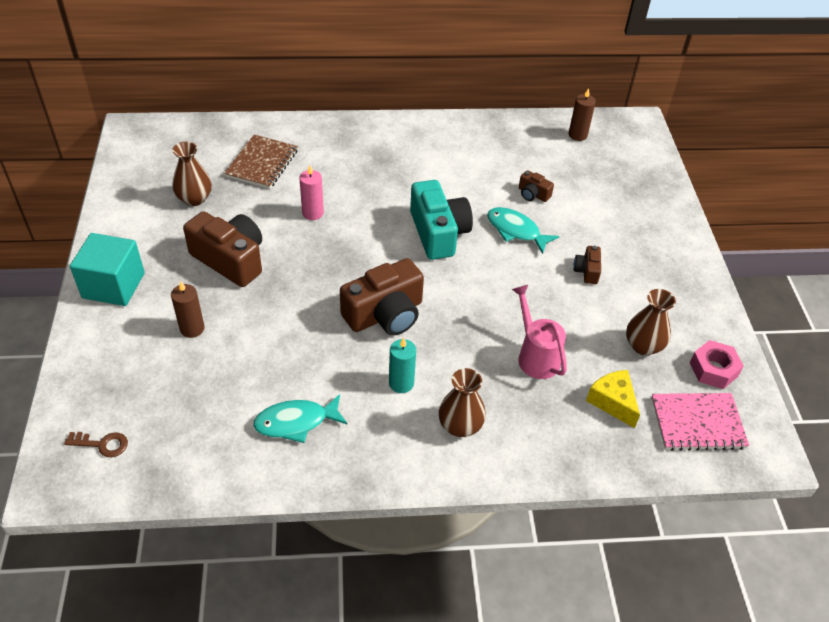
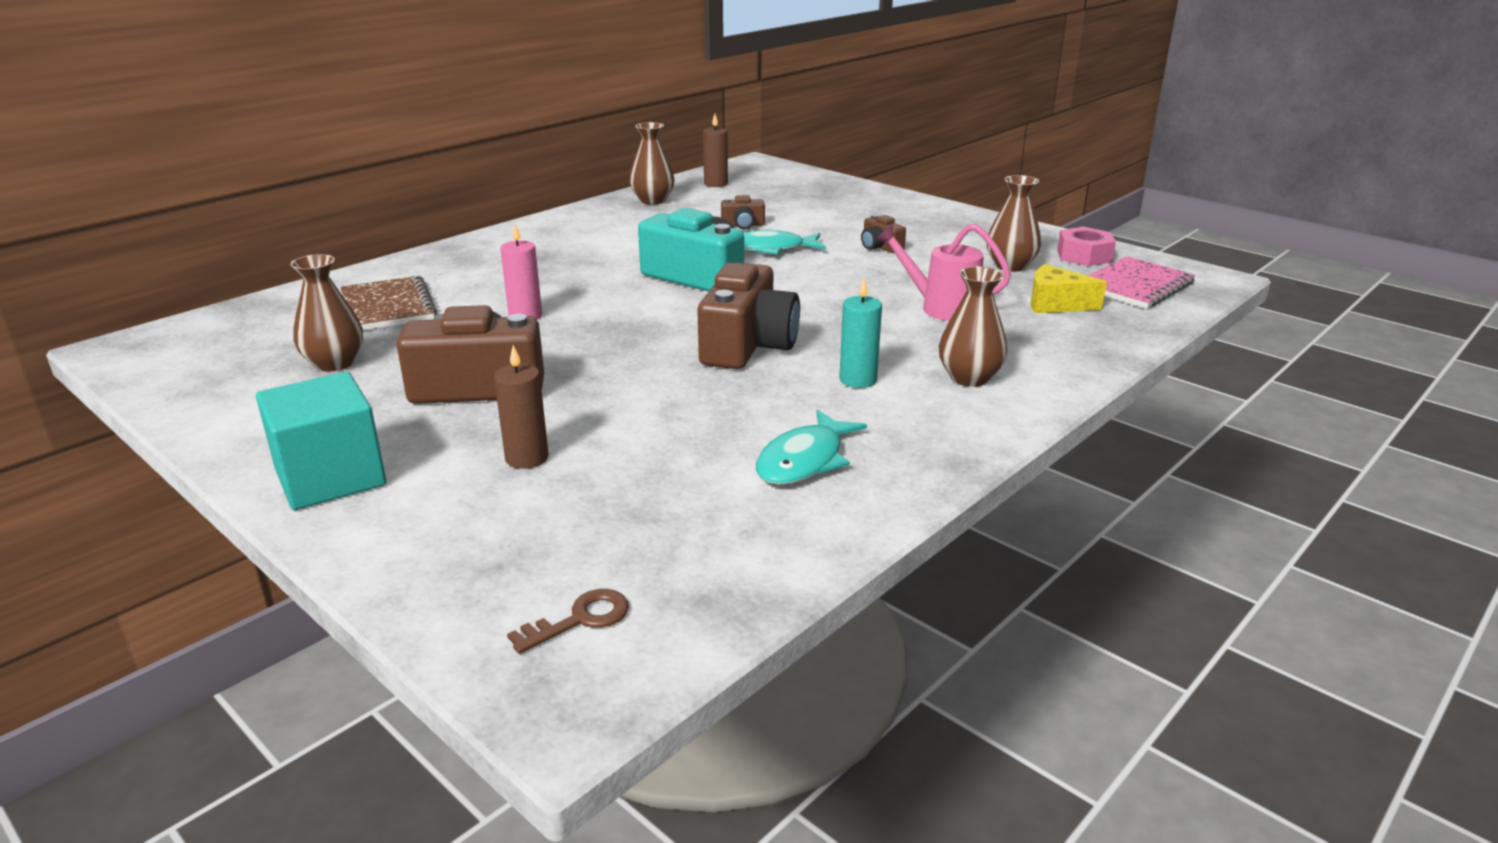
camera: 40 degrees left, 20 degrees down
(513, 133) = (653, 200): none -> brown vase

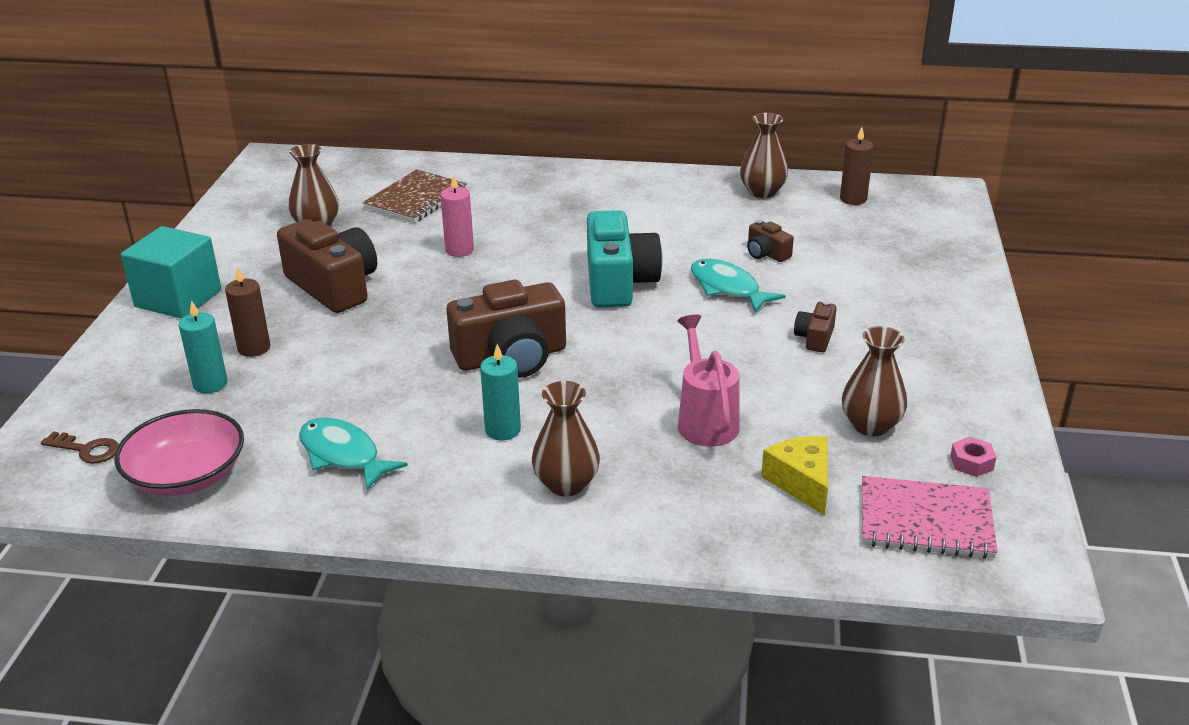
camera: 55 degrees right, 5 degrees up
(559, 501) = (210, 384): none -> turquoise candle
(729, 559) = (187, 475): none -> pink bowl
(804, 460) = (343, 455): turquoise fish -> turquoise fish turned 45 degrees clockwise
(1084, 256) = (971, 462): pink nut -> pink nut, size x0.60

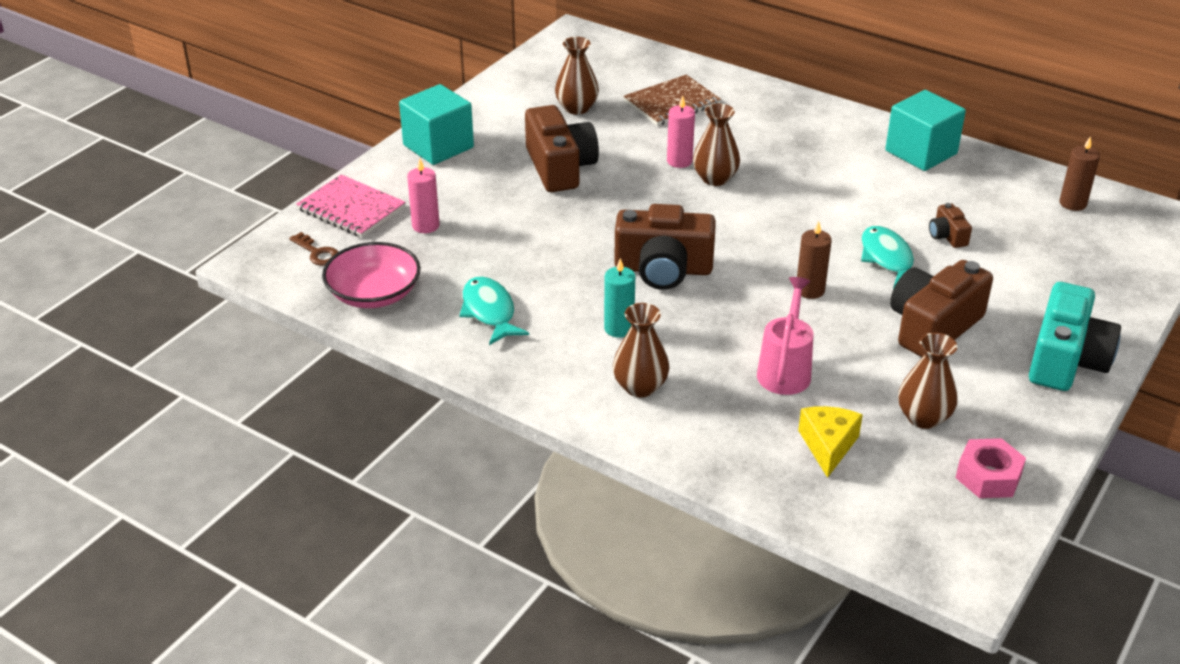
camera: 25 degrees right, 5 degrees up
(210, 384) = (425, 226): turquoise candle -> pink candle
(254, 348) = (472, 205): brown candle -> brown candle (810, 290)
(618, 282) = (795, 227): turquoise camera -> turquoise camera (1066, 360)
(688, 188) = (921, 152): none -> turquoise cube
(762, 192) = (988, 174): brown vase -> brown vase (715, 178)
(815, 338) = (933, 327): brown camera -> brown camera, size x2.13
(925, 521) = (909, 510): pink notebook -> pink notebook (351, 209)
(971, 462) = (988, 476): pink nut -> pink nut, size x1.67

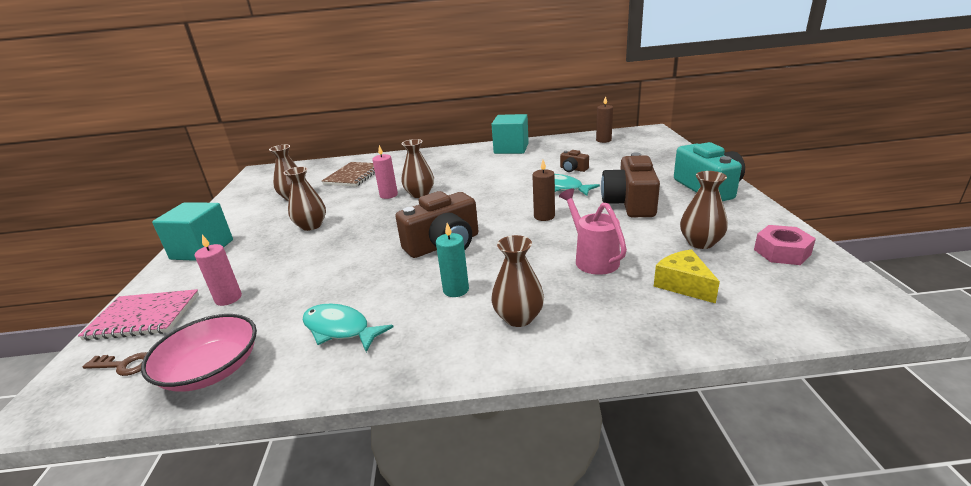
camera: 35 degrees left, 10 degrees down
(560, 167) = (311, 226): brown camera -> brown vase

